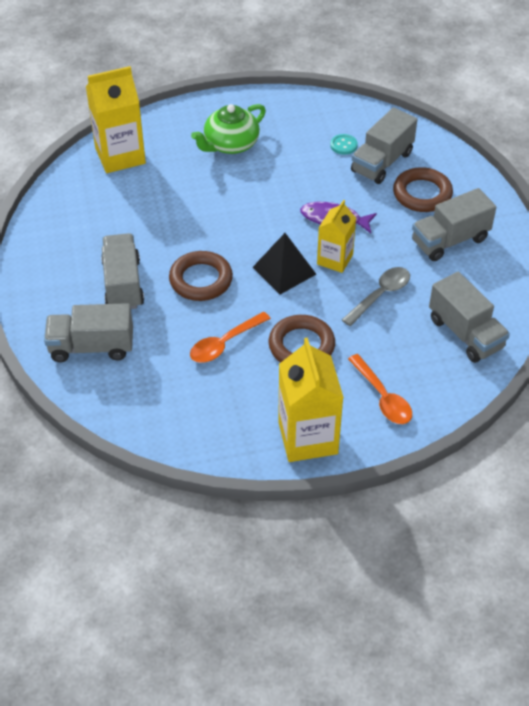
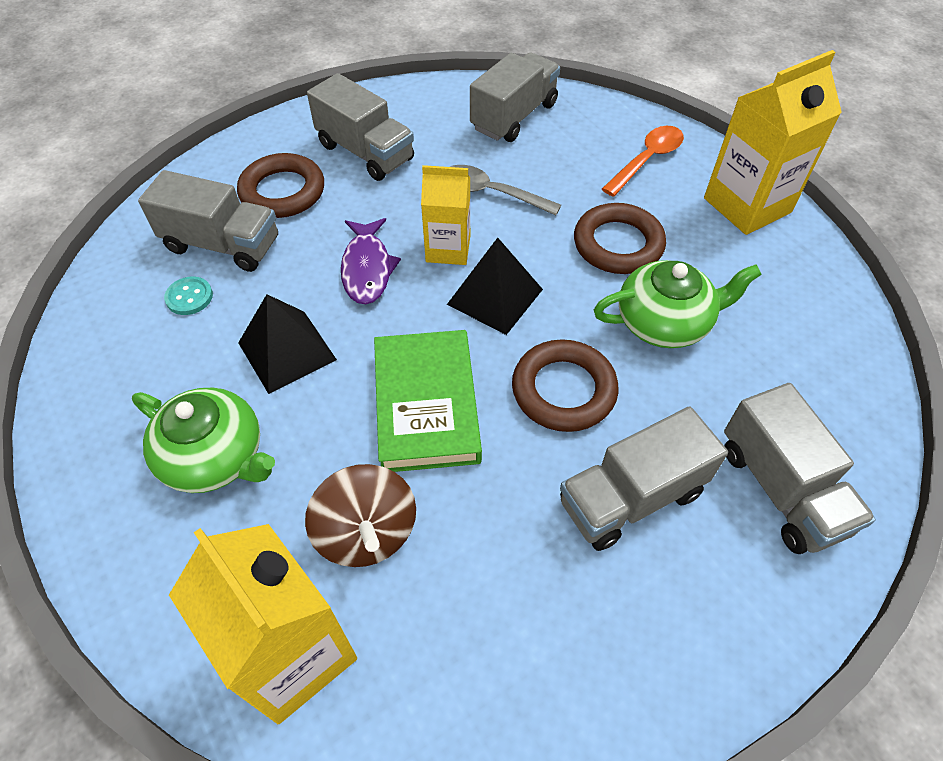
camera: 110 degrees left, 5 degrees up
(161, 187) = (366, 532): none -> brown spinning top
(221, 222) = (426, 405): none -> green book
(225, 343) = (664, 322): orange spoon -> green teapot
(285, 177) = (287, 351): none -> black pyramid

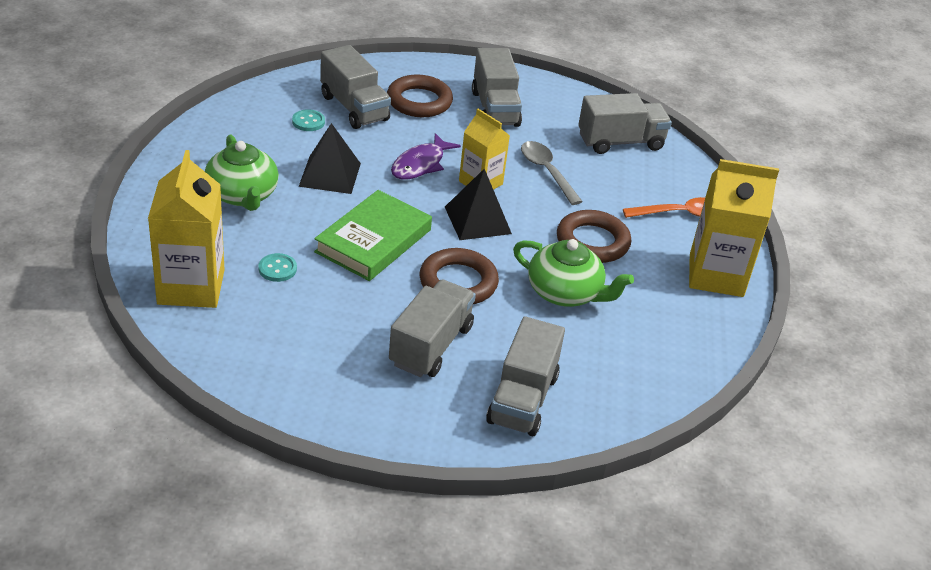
camera: 35 degrees right, 15 degrees down
(366, 532) = (277, 269): brown spinning top -> turquoise button
(631, 497) = (431, 345): grey truck -> grey truck turned 105 degrees clockwise

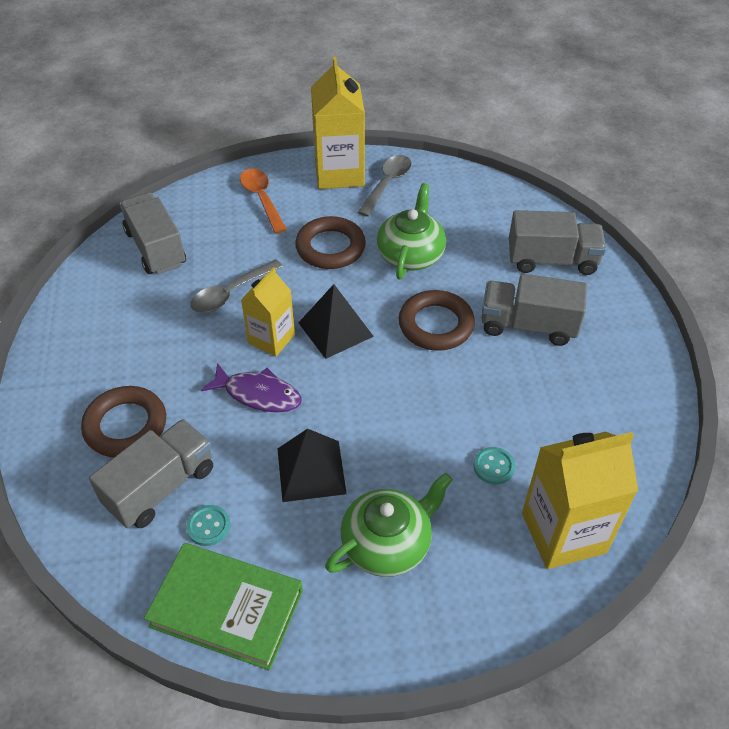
camera: 100 degrees left, 10 degrees up
(373, 241) = (408, 400): green book -> green book (227, 608)
(495, 108) = (121, 354): grey truck -> none
(689, 306) = (387, 184): none -> grey spoon

